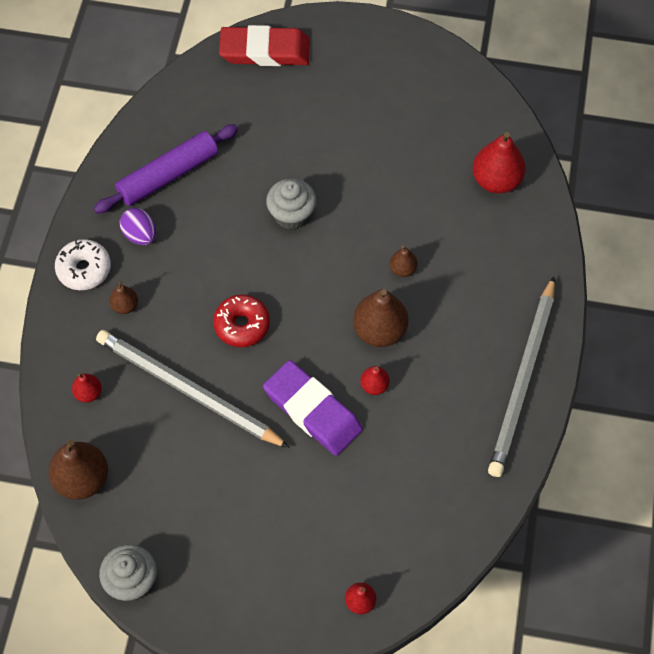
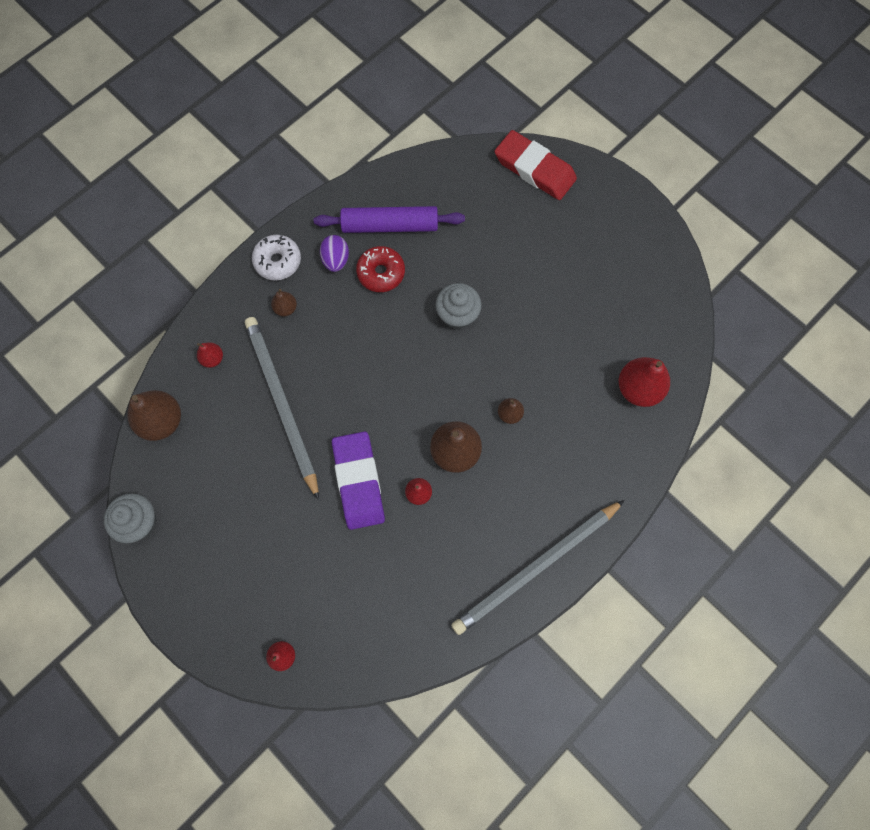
camera: 35 degrees right, 10 degrees up
(242, 325) = (357, 379): red donut -> red donut (381, 273)

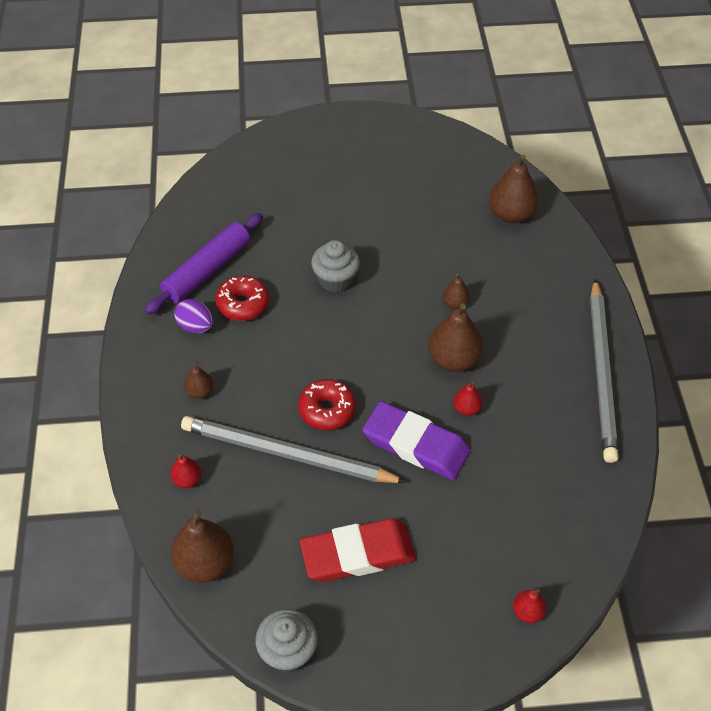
camera: 50 degrees left, 20 degrees down
(278, 261) = (149, 368): white donut -> none
(338, 400) = (327, 410): none -> red donut
(534, 169) = (265, 153): red eraser -> red eraser (358, 554)
(638, 389) = (511, 214): red pear -> brown pear

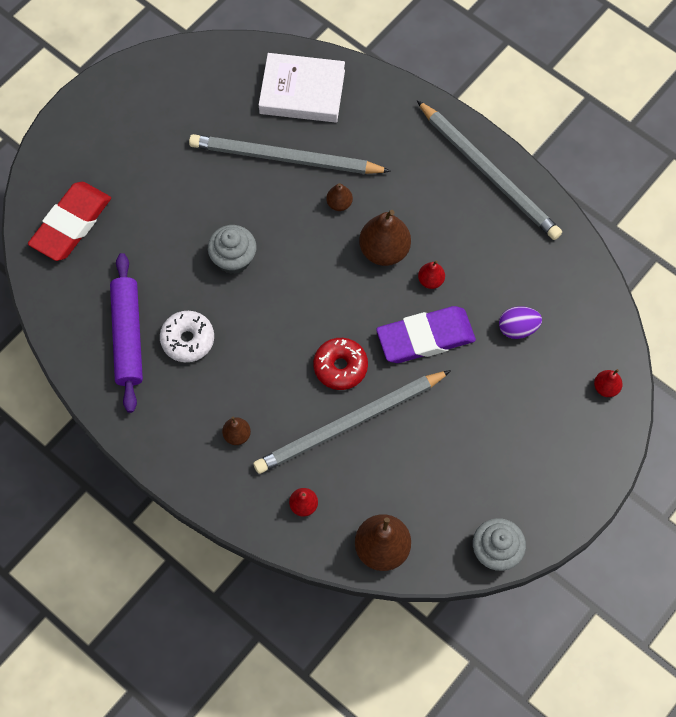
camera: 45 degrees left, 15 degrees up
(196, 326) = (174, 389): purple egg -> purple egg (517, 328)
(243, 304) = (188, 340): red donut -> white donut
(358, 554) = (469, 448): red eraser -> red eraser (71, 224)
(449, 245) = (285, 158): none -> grey pencil
(511, 214) = (302, 92): brown pear -> white book

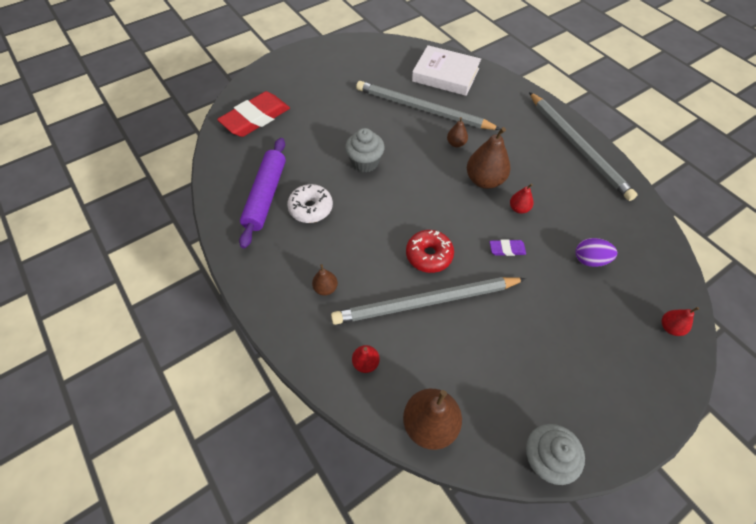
camera: 15 degrees right, 10 degrees down
(425, 337) = (507, 249): purple eraser -> purple eraser, size x0.44

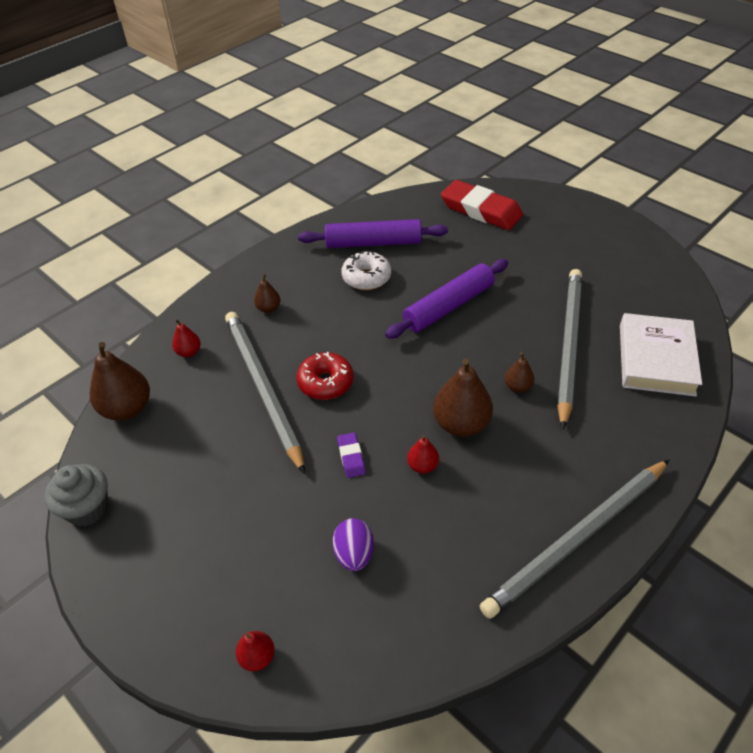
camera: 80 degrees right, 10 degrees down
(365, 162) = (449, 306): grey cupcake -> purple rolling pin

